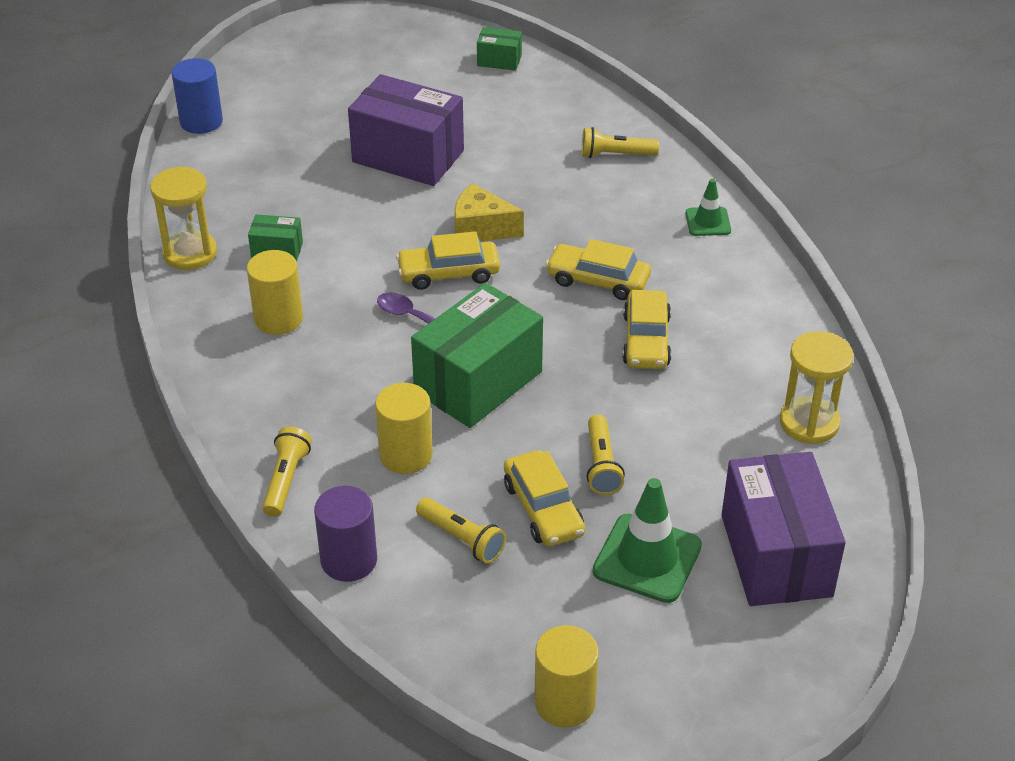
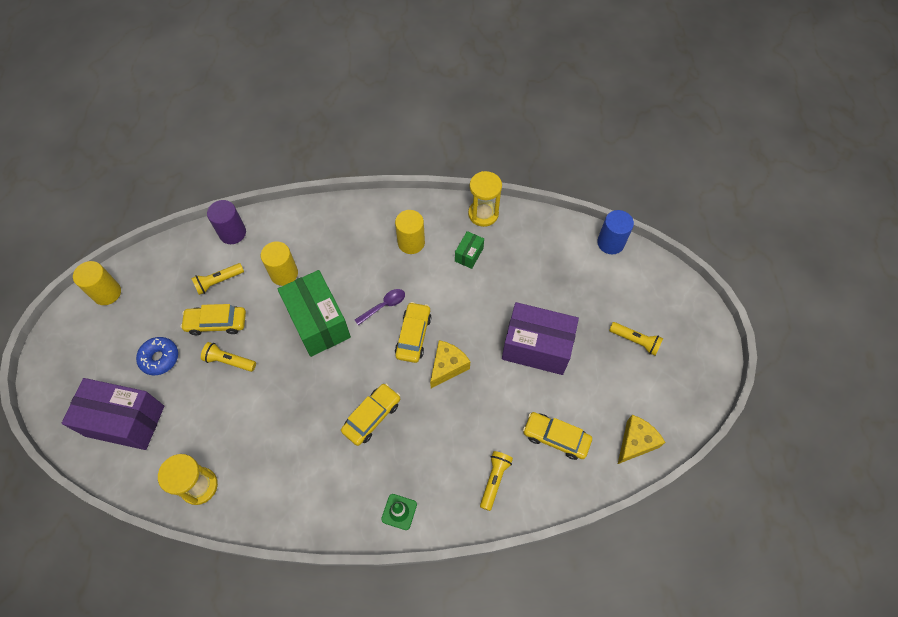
camera: 110 degrees right, 20 degrees up
(286, 480) = (294, 220): yellow flashlight -> yellow flashlight (635, 341)
(408, 156) = (536, 347): purple box -> purple box turned 60 degrees clockwise
(499, 60) = (635, 442): green box -> yellow cheese
(646, 340) = (308, 423): yellow car -> yellow car (556, 437)
(647, 558) = (160, 358): green traffic cone -> blue donut

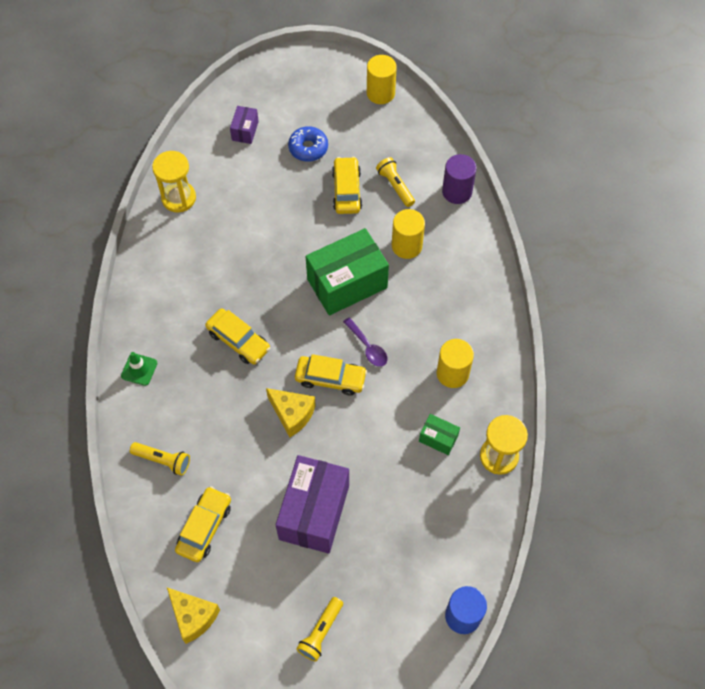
camera: 90 degrees right, 0 degrees up
(125, 421) = (245, 131): purple box -> purple box, size x0.46
(229, 361) = (304, 207): yellow flashlight -> none

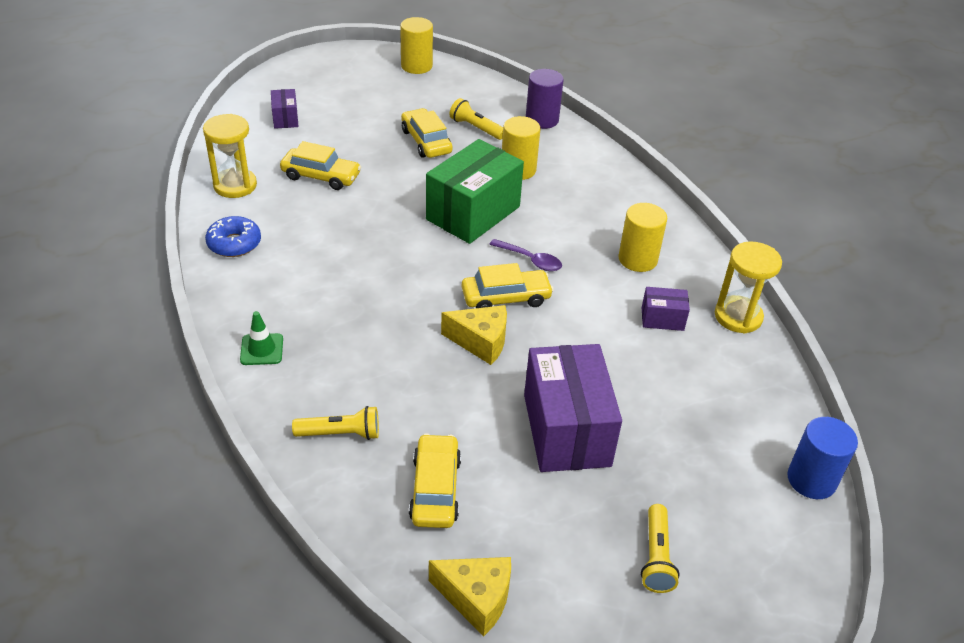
camera: 25 degrees left, 20 degrees down
(238, 340) = (375, 291): yellow car -> yellow car (321, 176)
(308, 148) = (364, 118): blue donut -> blue donut (234, 243)
(438, 438) = (662, 319): green box -> purple box

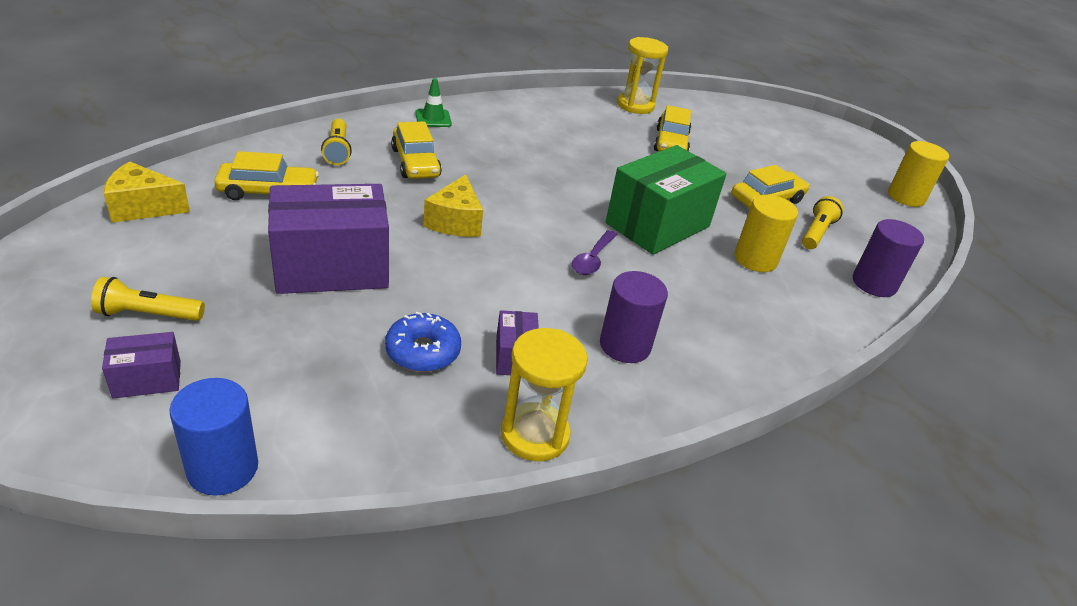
camera: 80 degrees right, 5 degrees down
(234, 243) = (558, 106): blue donut -> blue donut (423, 351)
(285, 118) = (748, 126): purple box -> purple box (147, 379)
(473, 213) = (657, 225): green box -> green box turned 75 degrees counterclockwise
(476, 599) = (143, 207): yellow cheese -> yellow cheese turned 75 degrees clockwise
(506, 298) = (525, 240): yellow car -> yellow car (415, 163)
(637, 259) = (625, 345): yellow cylinder -> purple cylinder

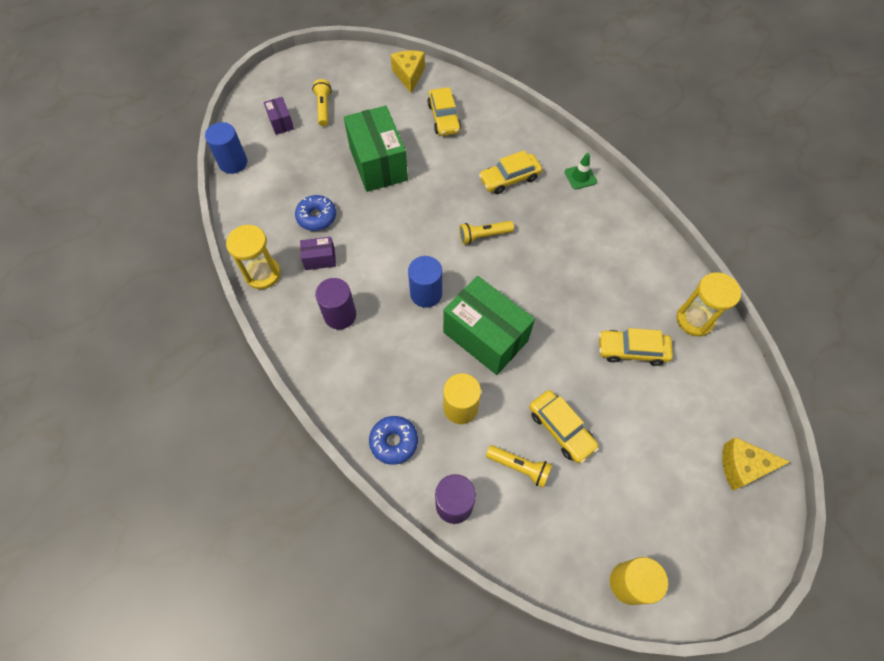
camera: 90 degrees right, 25 degrees up
(331, 268) = (378, 164): purple box -> green box
(338, 150) = (506, 136): yellow flashlight -> yellow flashlight (483, 236)
(455, 222) = (444, 212): yellow cheese -> yellow cheese (742, 467)
(592, 259) = (426, 294): purple spoon -> blue cylinder
(813, 319) = (394, 442): none -> blue donut

